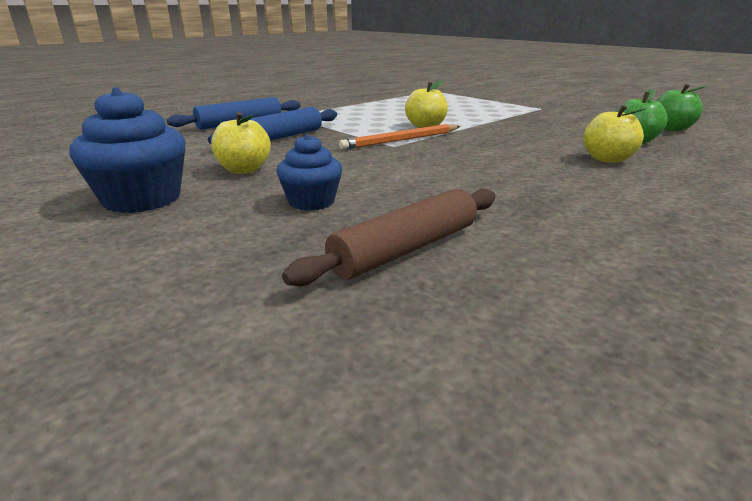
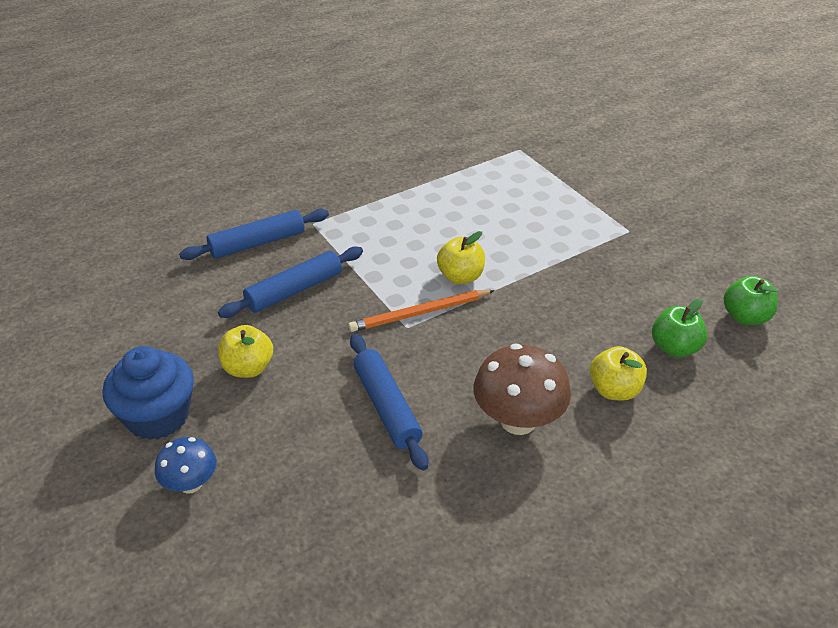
camera: 10 degrees right, 15 degrees up
(185, 236) = (190, 483): none -> blue mushroom
(311, 202) = (297, 441): blue cupcake -> none
(399, 179) = (387, 407): none -> blue rolling pin
(406, 249) = (351, 528): brown rolling pin -> none
(536, 177) = (518, 420): none -> brown mushroom

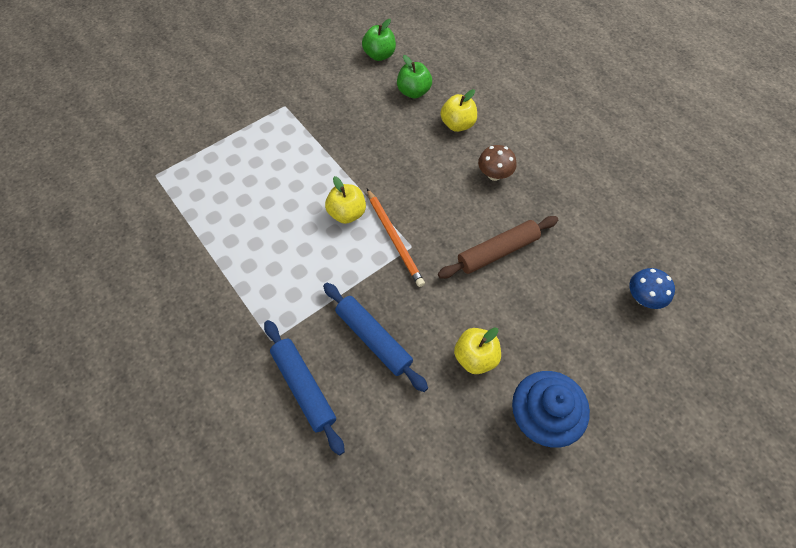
camera: 95 degrees left, 20 degrees up
(190, 483) = (598, 371): blue mushroom -> blue mushroom (643, 298)
(387, 407) = (497, 251): blue rolling pin -> brown rolling pin
(518, 420) = (494, 174): brown mushroom -> brown mushroom, size x0.59

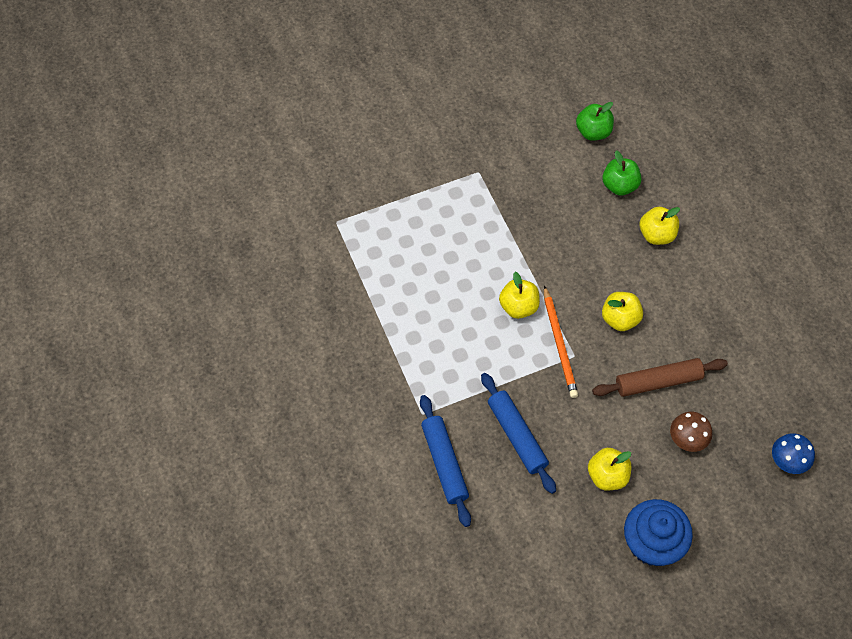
camera: 15 degrees right, 0 degrees up
(445, 203) = (620, 319): none -> yellow apple
(494, 174) = (679, 300): brown mushroom -> brown mushroom (687, 439)

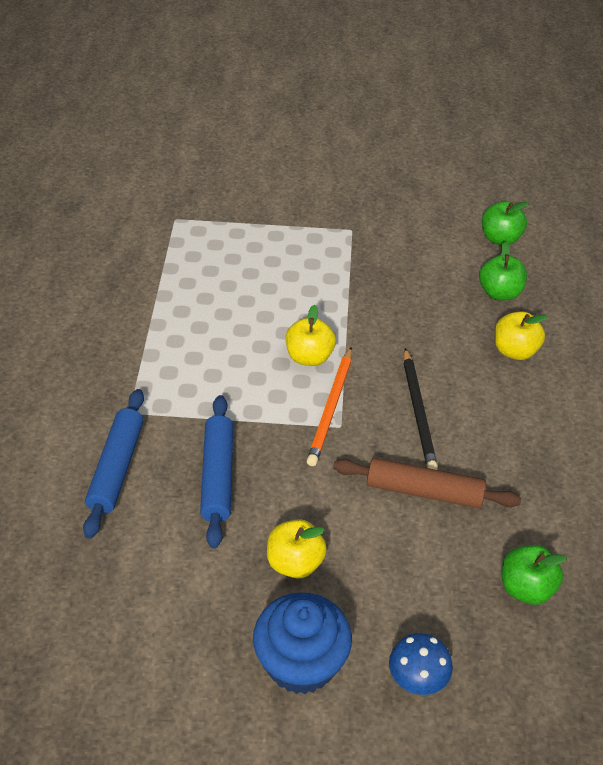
camera: 25 degrees right, 15 degrees down
(620, 319) = (418, 412): yellow apple -> black pencil
(687, 439) = (421, 567): brown mushroom -> none
(758, 423) = (526, 588): none -> green apple
(788, 461) = (542, 649): blue mushroom -> blue mushroom (417, 679)

